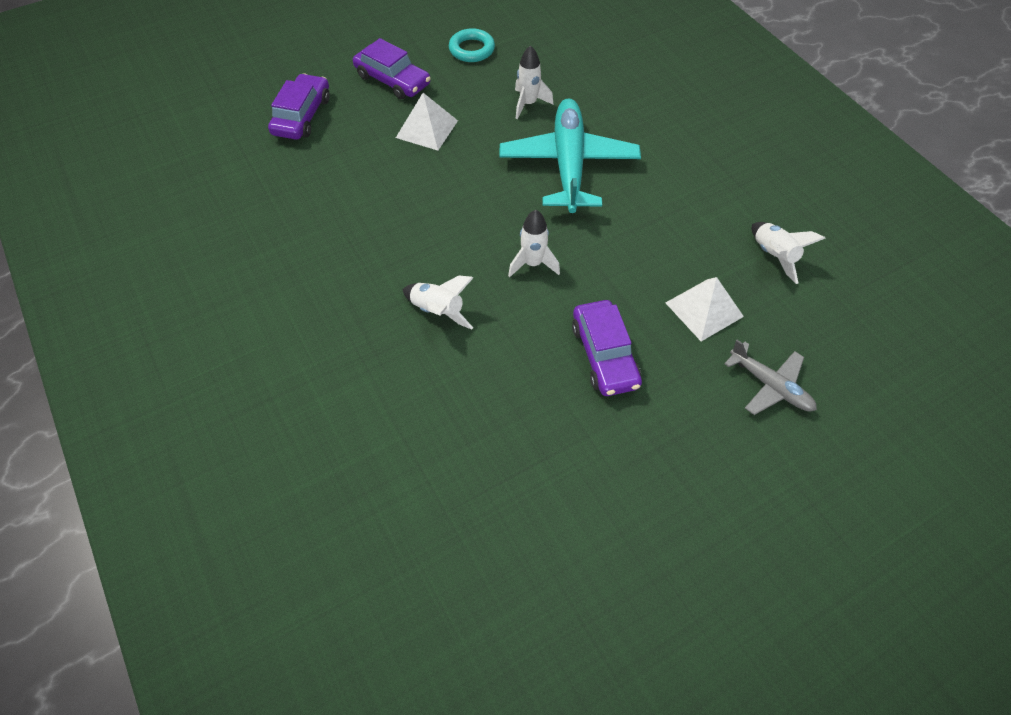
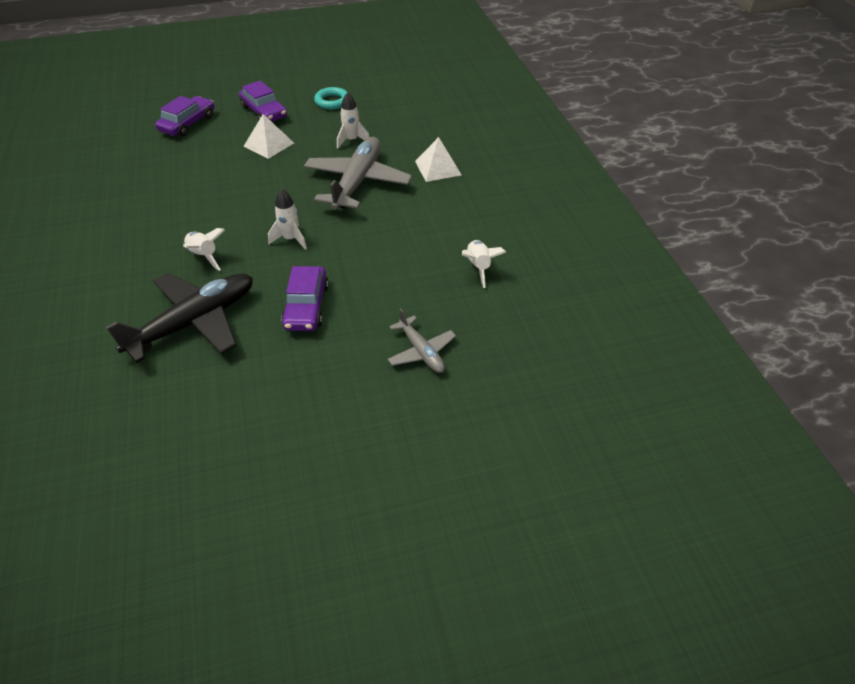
camera: 15 degrees right, 10 degrees down
(480, 410) = (194, 323): none -> black plane
(568, 164) = (357, 182): turquoise plane -> grey plane
(704, 309) = (401, 291): white pyramid -> white pyramid (438, 168)

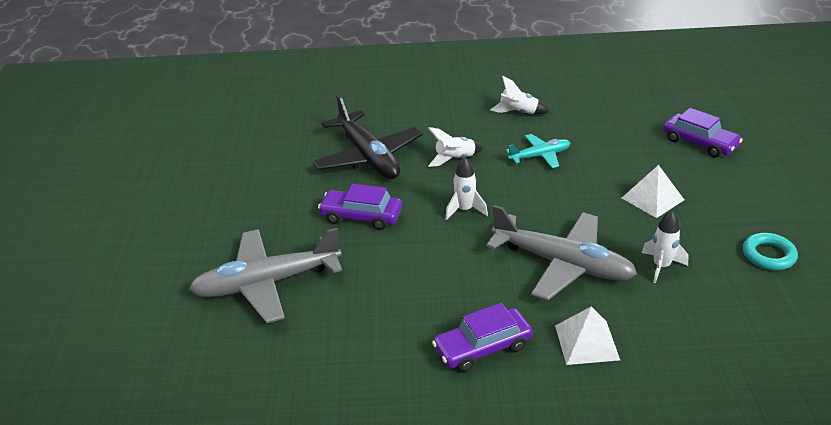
camera: 105 degrees right, 10 degrees down
(202, 203) = (540, 156): none -> turquoise plane
(264, 112) = (732, 196): purple car -> purple car (482, 347)
(421, 351) = (267, 283): grey plane -> grey plane, size x1.89
(478, 267) = (370, 347): white rocket -> white rocket (518, 112)

